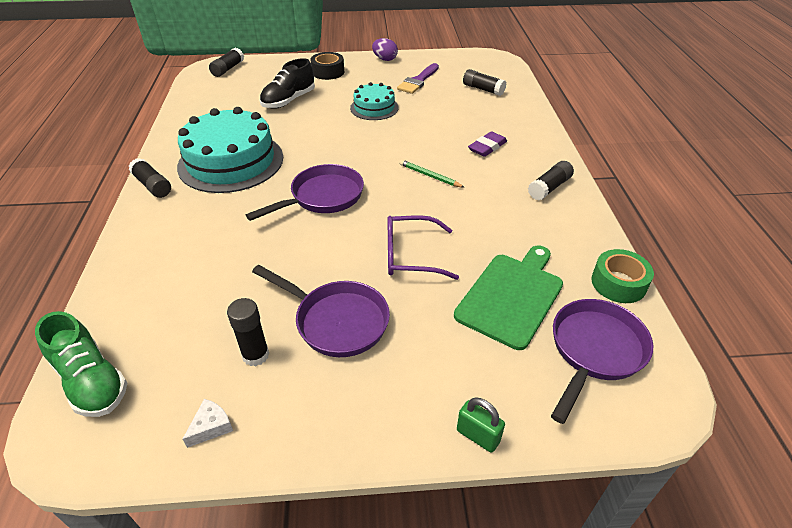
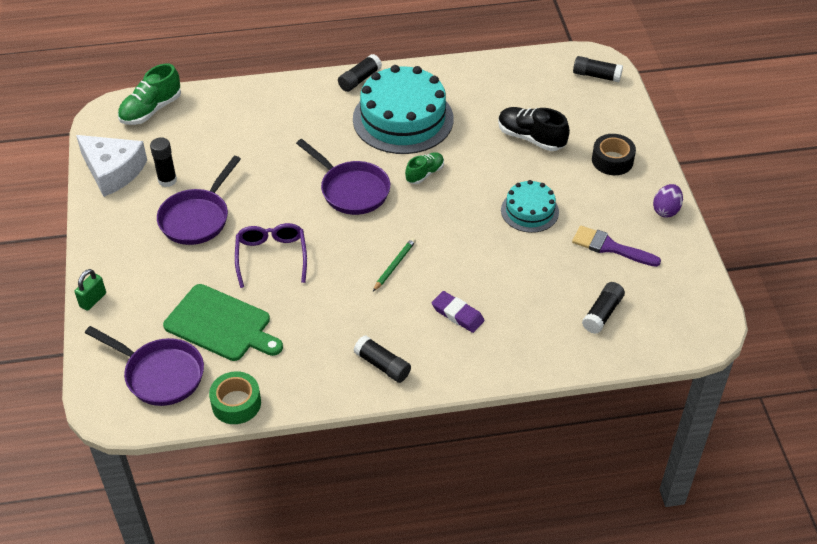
camera: 85 degrees right, 5 degrees up
(211, 427) = (113, 171): white cheese -> white cheese, size x2.45
(314, 153) = (424, 174): none -> green shoe

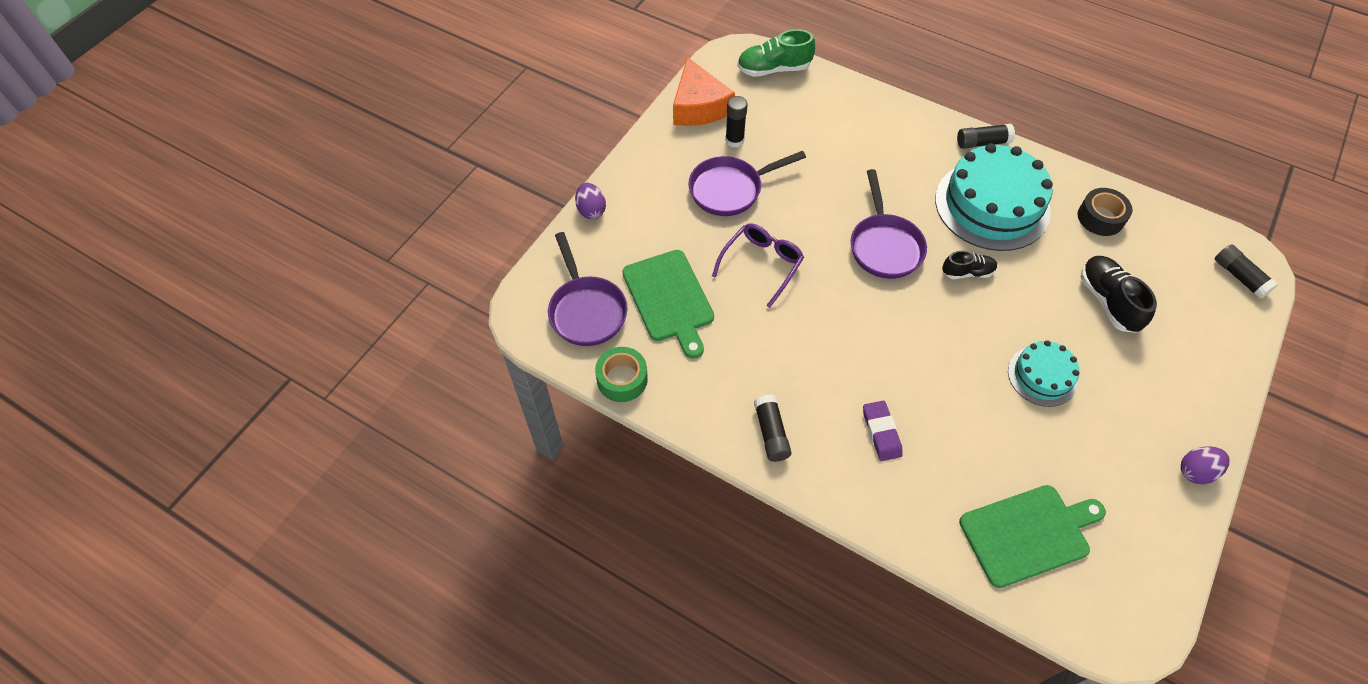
camera: 40 degrees right, 10 degrees up
(93, 300) = (591, 210): green padlock -> purple egg
(113, 171) = (698, 106): white cheese -> orange cheese
(394, 265) = (863, 344): green pencil -> none
(424, 174) = (967, 272): green shoe -> black shoe
(602, 313) = (1028, 534): black glue stick -> green cutting board
(610, 247) = (1097, 470): purple brush -> none
(612, 160) = (1179, 379): black tape -> black tape (1100, 217)

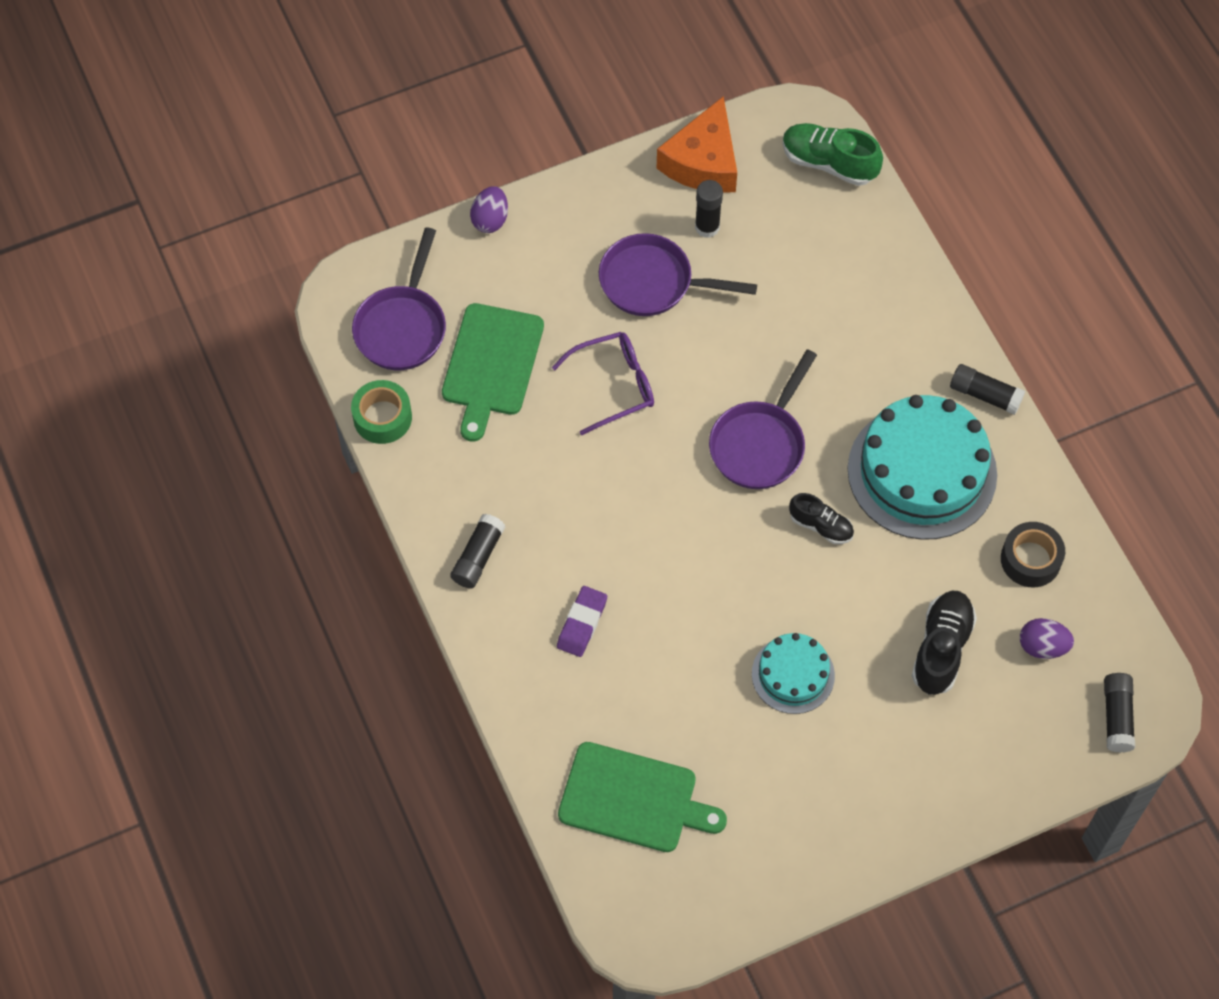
camera: 35 degrees right, 5 degrees up
(1196, 471) = (853, 857): purple egg -> purple egg (1042, 646)

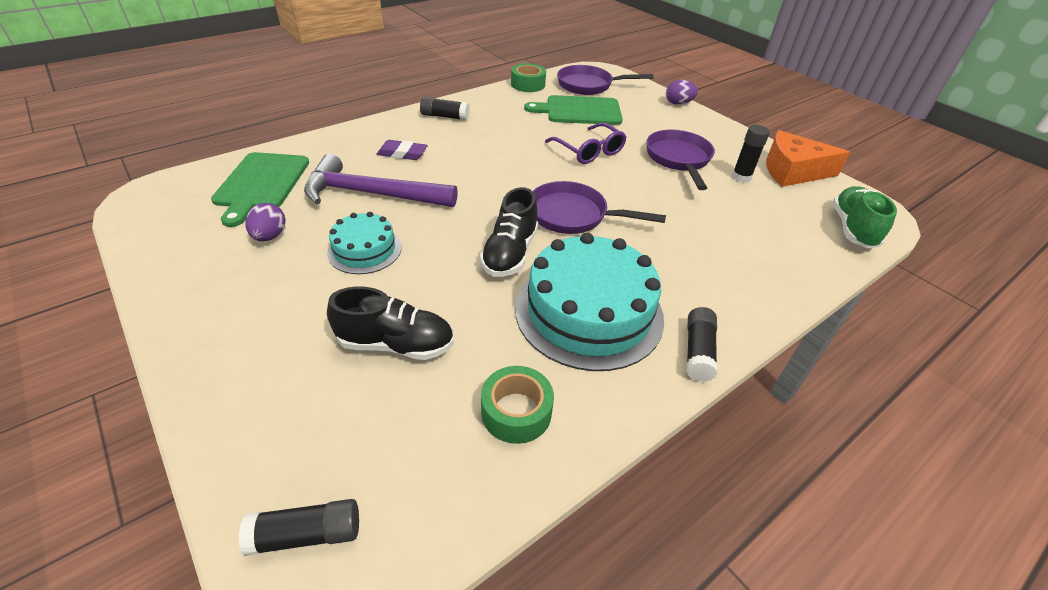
camera: 75 degrees right, 20 degrees down
(679, 665) = (372, 194): none -> purple hammer
(821, 526) = (510, 253): black shoe -> black shoe, size x1.60
(1030, 559) = (516, 412): black tape -> green tape
(1042, 646) = (406, 435): purple egg -> purple egg (270, 236)

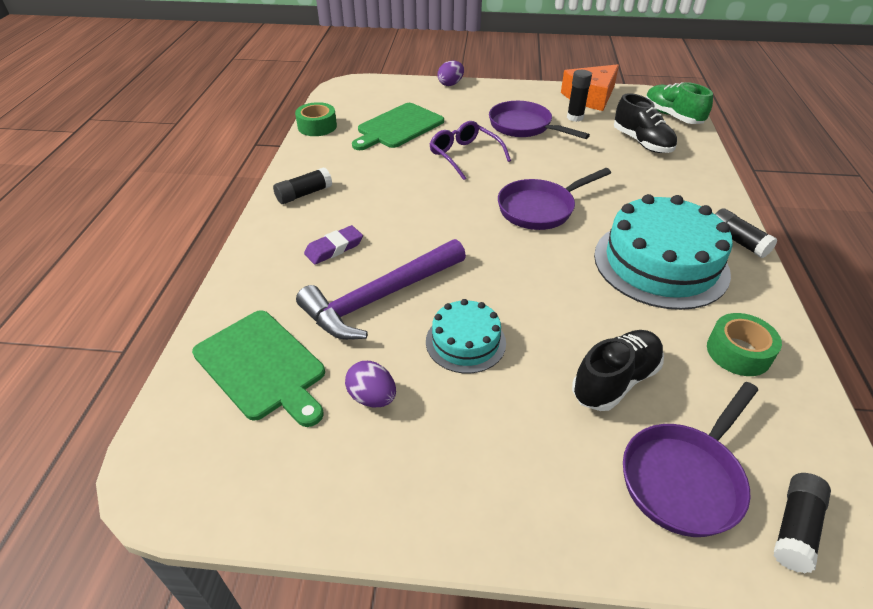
camera: 45 degrees left, 0 degrees up
(510, 253) = (556, 263): black shoe -> black shoe (642, 142)
(589, 85) = (365, 102): purple pan -> purple pan (684, 478)
(589, 151) = (464, 155): purple glasses -> purple glasses turned 135 degrees counterclockwise

